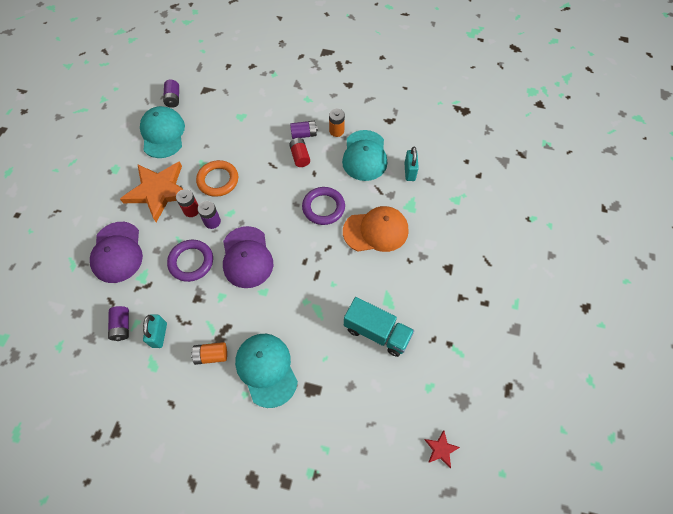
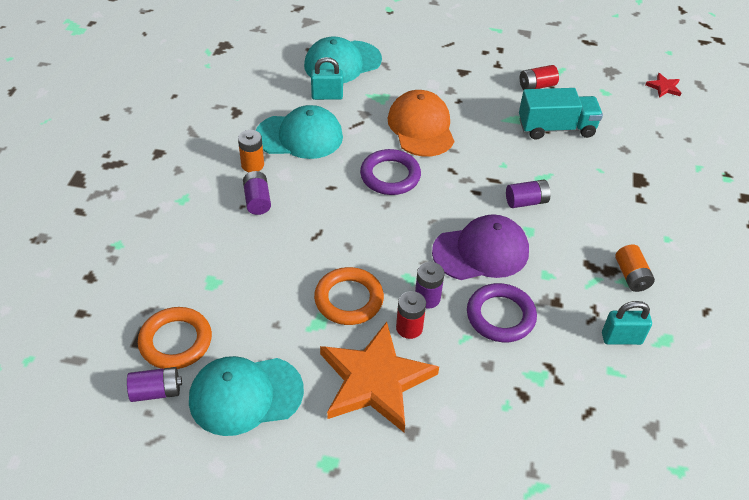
camera: 95 degrees left, 15 degrees down
(117, 252) = (502, 421): purple cap -> none
(122, 326) = (623, 388): purple battery -> purple battery (526, 201)
(202, 104) = (175, 341): none -> orange ring
(266, 369) = (630, 220): turquoise cap -> turquoise cap (342, 63)
(300, 157) = (301, 203): red battery -> red battery (536, 86)
(377, 332) = (556, 128): turquoise truck -> turquoise truck turned 60 degrees clockwise

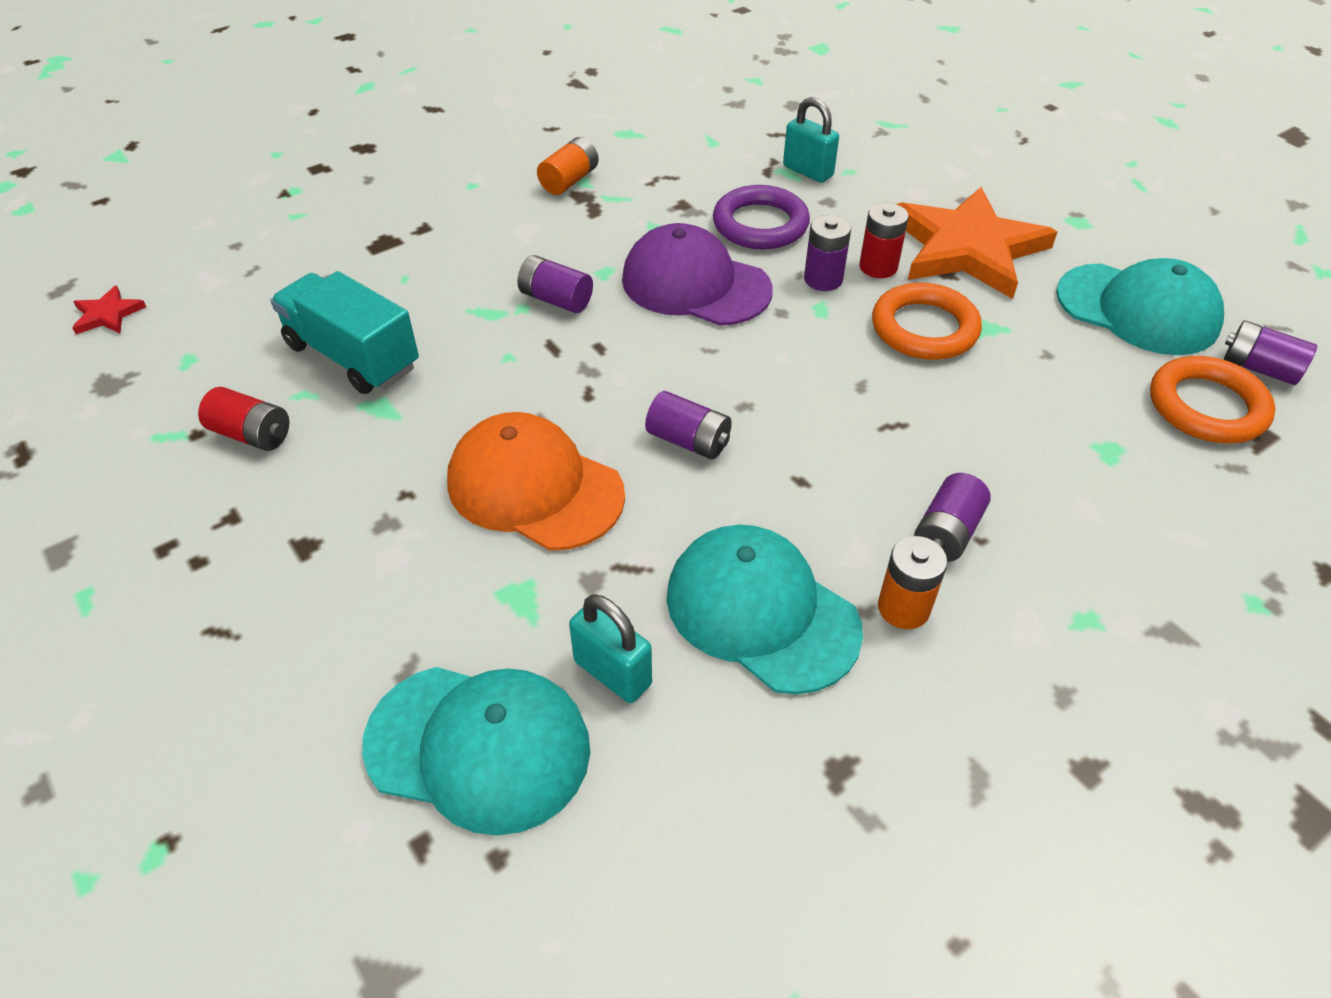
camera: 135 degrees left, 0 degrees up
(390, 176) = (688, 441): purple ring -> purple battery
(421, 127) = (534, 487): orange cap -> orange cap turned 90 degrees clockwise
(621, 338) = (665, 152): turquoise padlock -> turquoise padlock (808, 171)

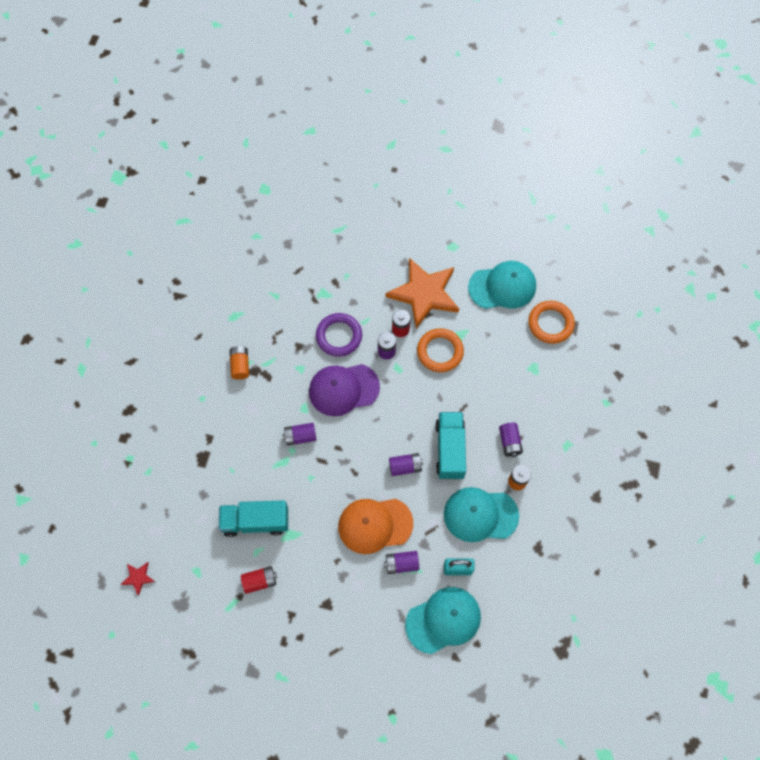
camera: 40 degrees left, 20 degrees up
(804, 469) = (450, 450): none -> turquoise truck
(808, 171) = (330, 288): turquoise padlock -> none
(1259, 368) = (556, 290): purple battery -> purple battery (401, 564)

